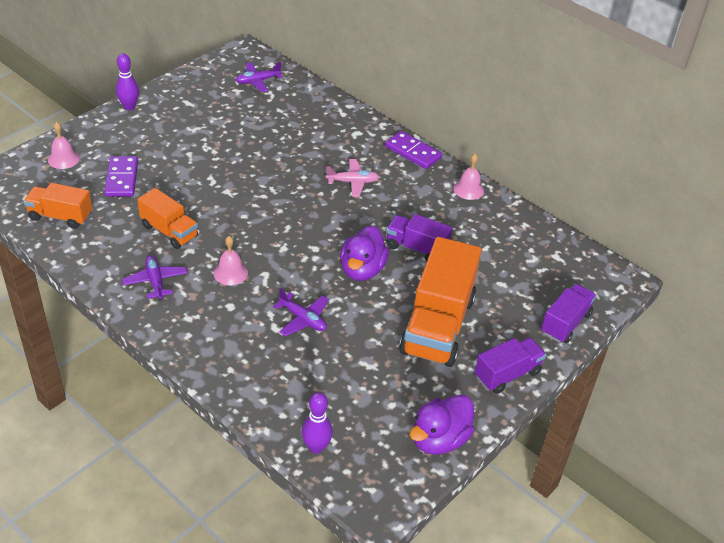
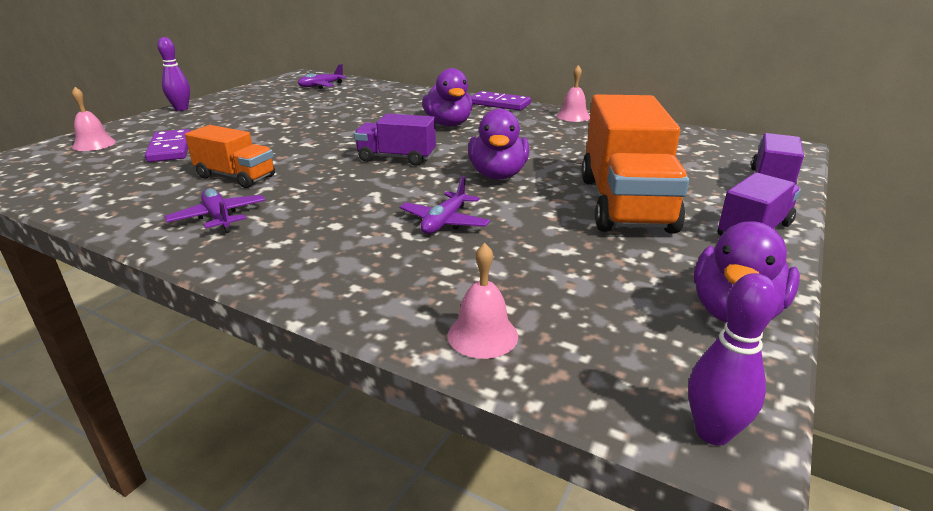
camera: 10 degrees left, 15 degrees down
(60, 216) = (80, 183): orange truck -> none
(230, 273) = (327, 197): pink bell -> pink bell (482, 335)
(303, 319) = (445, 222): purple plane -> purple plane turned 90 degrees clockwise
(316, 447) = (546, 359): purple bowling pin -> purple bowling pin (712, 432)
(352, 182) = (448, 124): pink plane -> purple duck
(416, 248) = (550, 154): purple truck -> purple truck (396, 158)

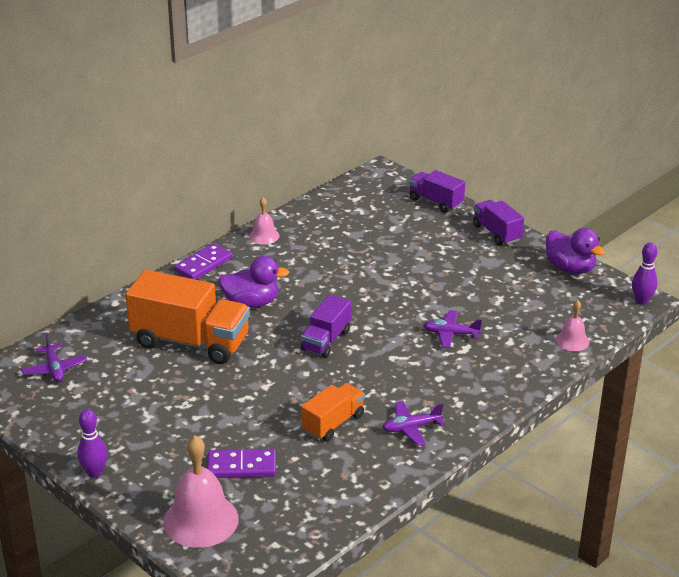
camera: 75 degrees left, 5 degrees up
(94, 144) = (201, 520): pink bell -> pink bell, size x1.89
(445, 222) = (450, 334): purple plane -> purple plane turned 150 degrees clockwise
(498, 175) = (382, 300): purple duck -> none
(625, 203) = (447, 262): orange truck -> orange truck (190, 342)

